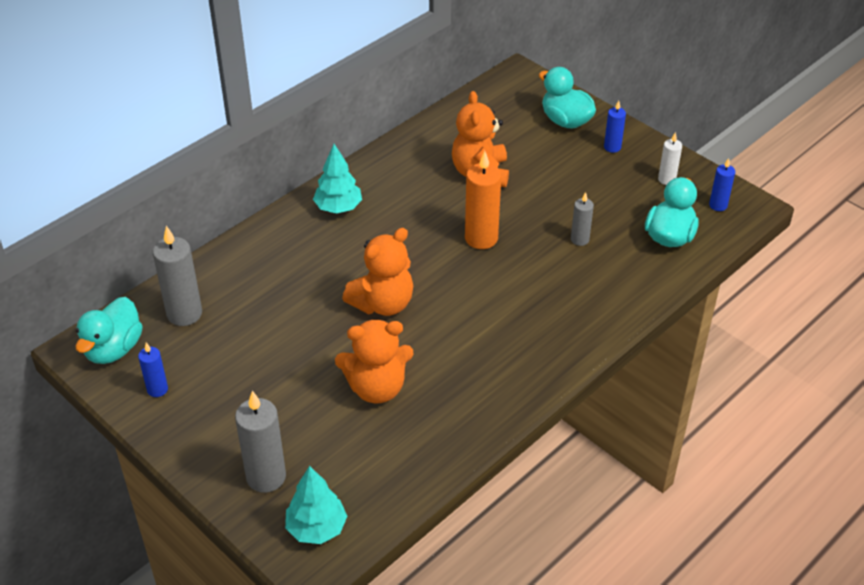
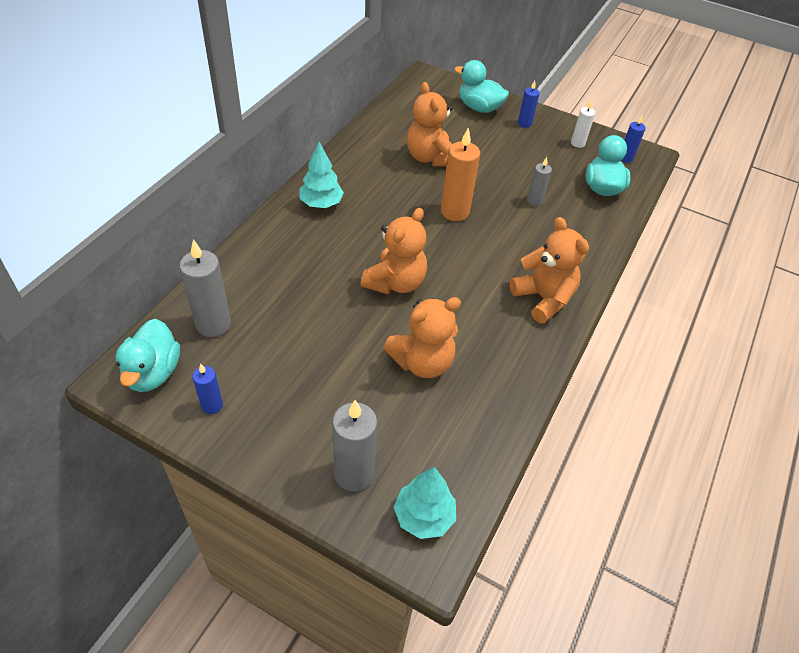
camera: 20 degrees left, 5 degrees up
(537, 348) = (543, 298): none -> orange teddy bear

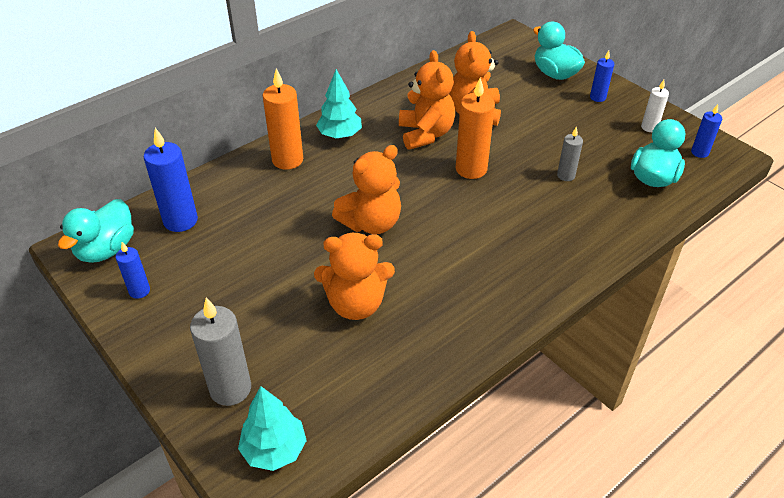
camera: 25 degrees right, 5 degrees down
(213, 324) = (180, 221): grey candle -> blue candle
(285, 239) = (287, 160): none -> orange candle
(543, 298) = (520, 275): orange teddy bear -> orange teddy bear (425, 134)

